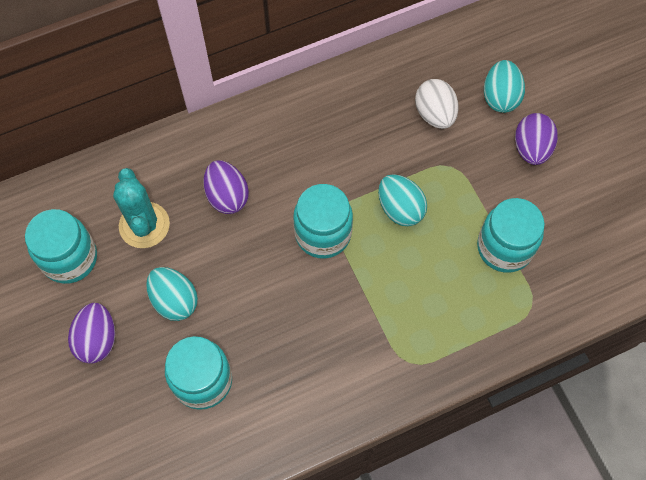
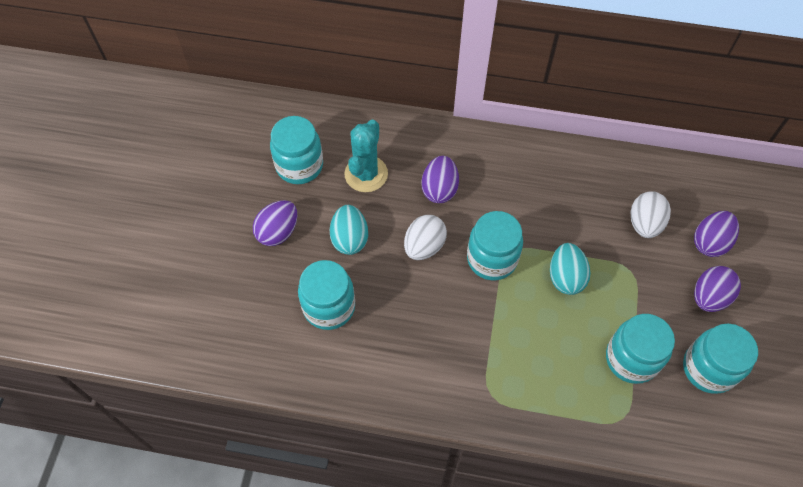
camera: 35 degrees right, 5 degrees down
(252, 262) = (424, 246): none -> white egg
(500, 97) = (710, 242): turquoise egg -> purple egg
(571, 214) = (708, 368): none -> turquoise jar

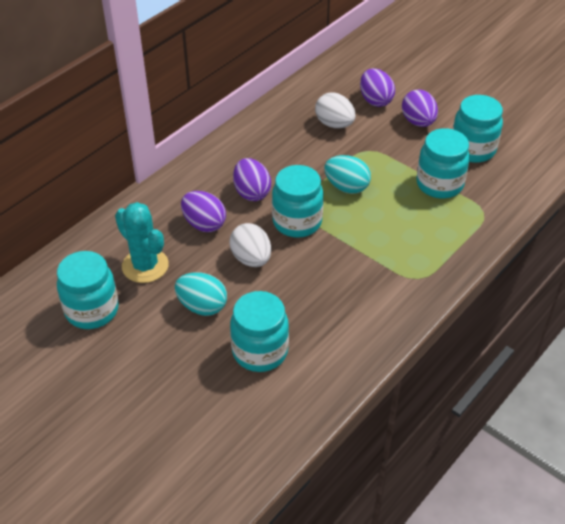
camera: 60 degrees left, 15 degrees down
(278, 232) = (150, 357): purple egg -> purple egg (252, 192)

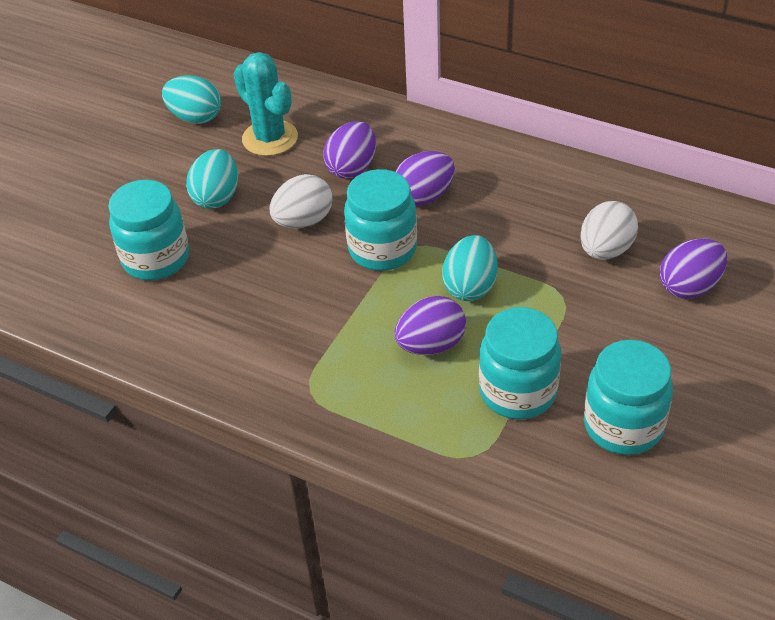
camera: 80 degrees right, 0 degrees up
(92, 310) = (195, 117): turquoise jar -> turquoise egg
(145, 266) = (270, 138): turquoise cactus -> turquoise cactus turned 75 degrees counterclockwise
(418, 122) = (661, 346): purple egg -> purple egg (431, 345)

